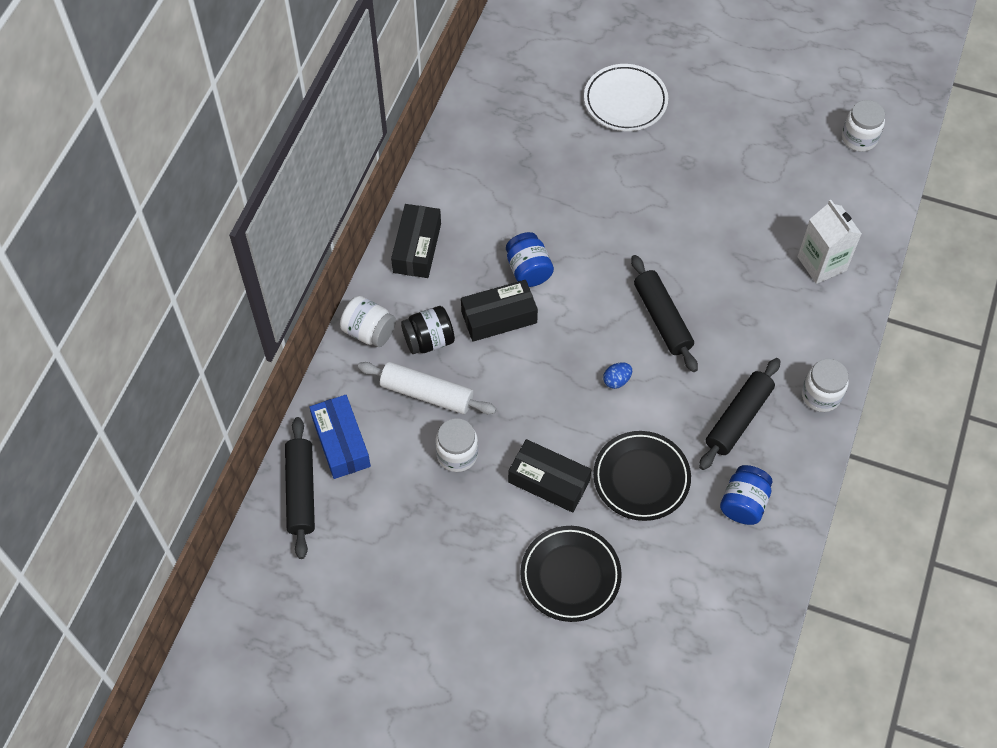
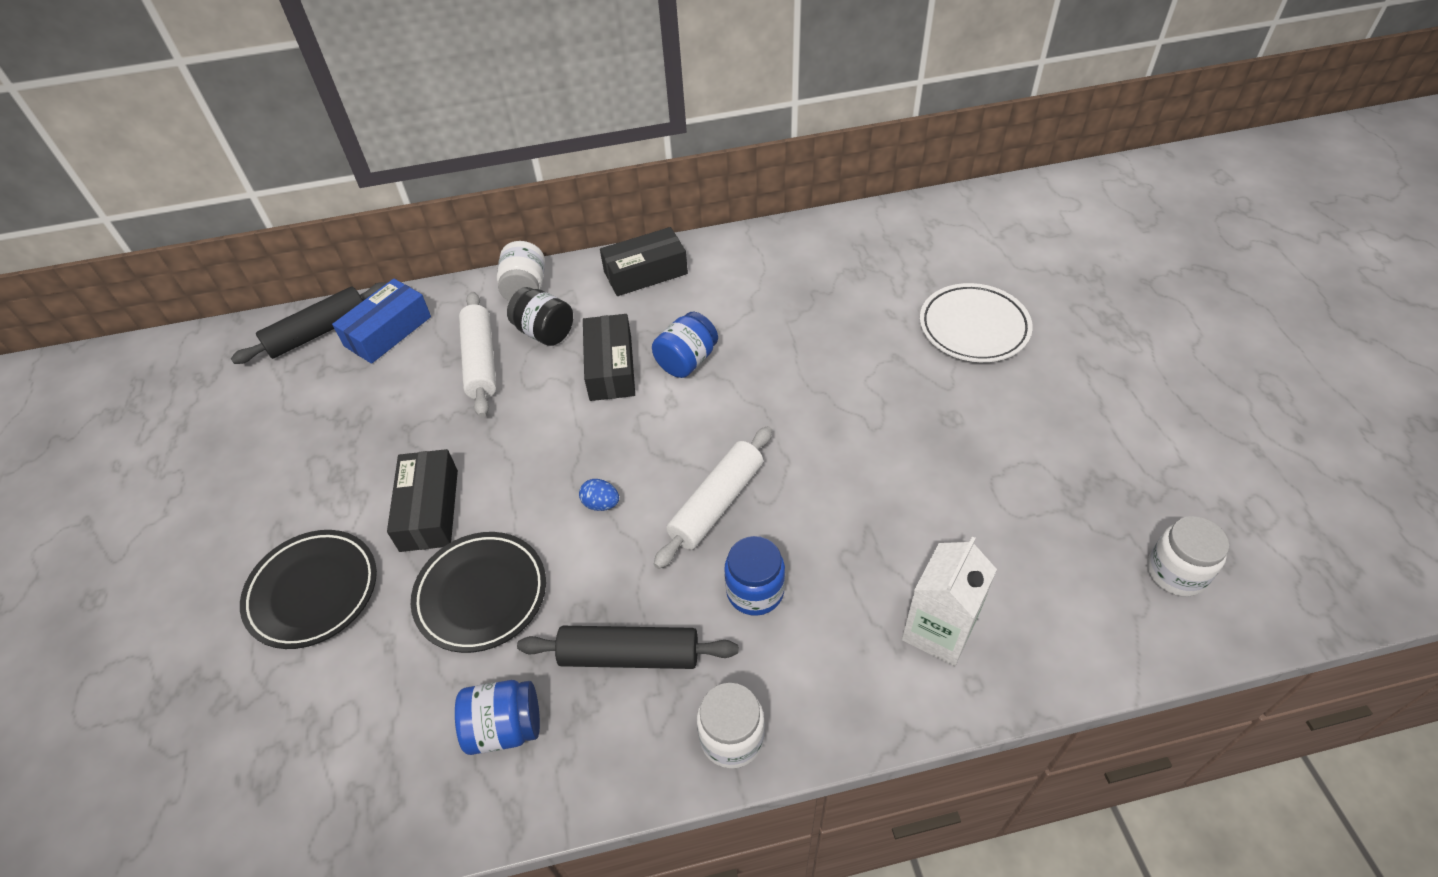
camera: 60 degrees right, 10 degrees down
(457, 454) = (421, 418): white jar -> none
(499, 317) = (610, 368): black box -> black box turned 45 degrees clockwise
(662, 318) = (716, 503): black rolling pin -> white rolling pin
(738, 334) = (755, 591): none -> blue jar

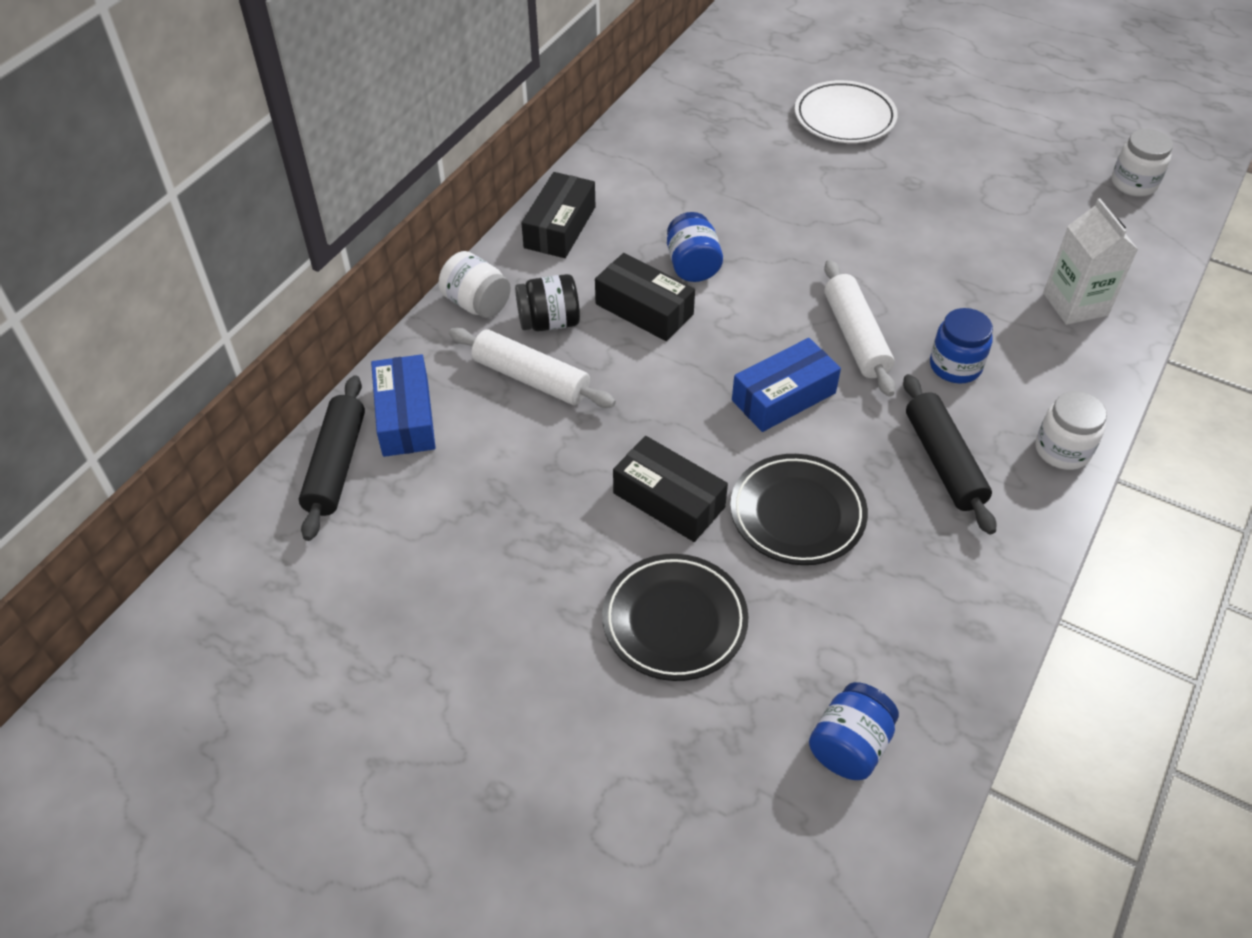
camera: 50 degrees left, 0 degrees up
(505, 727) = (938, 566): blue jar -> blue jar (849, 746)
(601, 504) = (783, 396): blue egg -> blue box
(629, 655) = (943, 462): black rolling pin -> black rolling pin turned 60 degrees counterclockwise

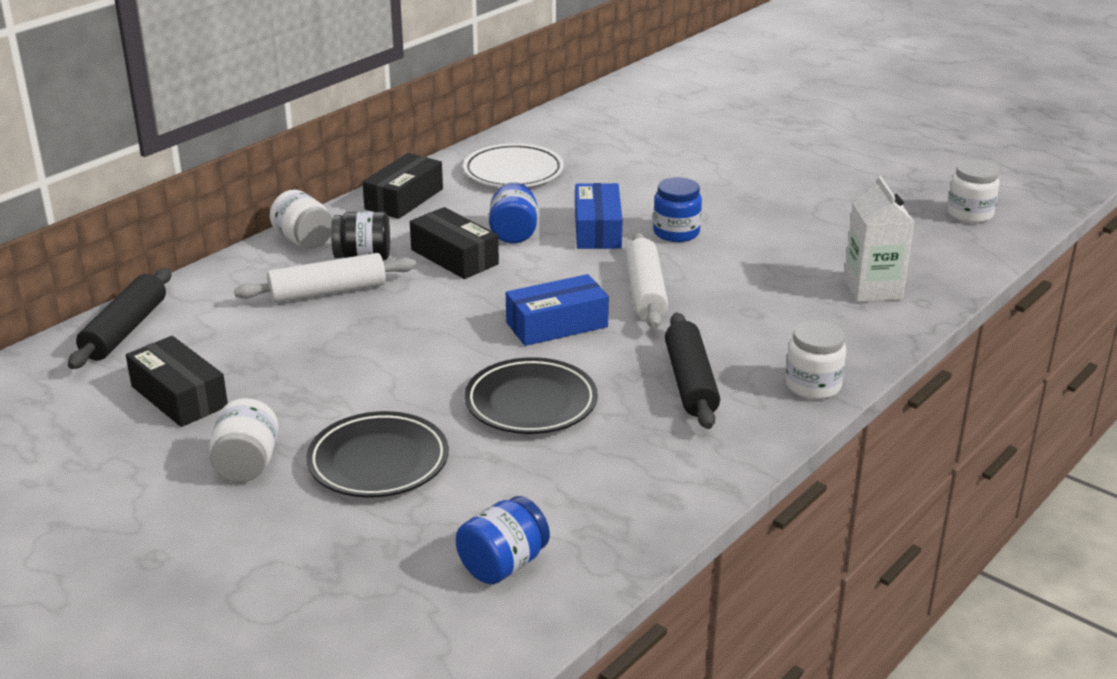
camera: 10 degrees right, 20 degrees down
(406, 417) = (202, 306): blue box -> blue box (598, 230)
(531, 378) = (328, 292): white rolling pin -> white rolling pin turned 60 degrees counterclockwise
(541, 645) = (247, 464): none -> white jar
(669, 500) = (414, 382): black box -> black box (179, 396)
(844, 118) = (704, 150): white plate -> white plate (513, 172)
(955, 366) = (733, 320): blue jar -> blue jar (676, 233)

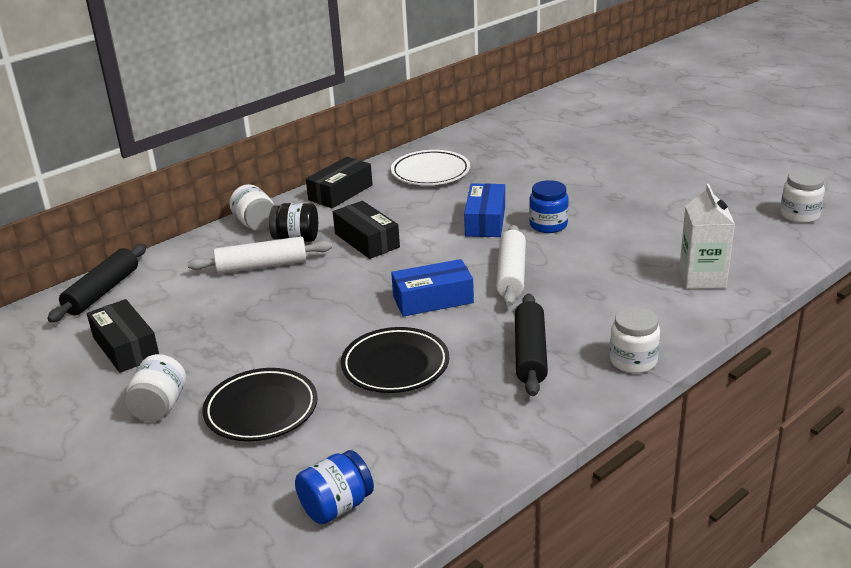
camera: 10 degrees right, 0 degrees up
(513, 233) = (418, 222): blue jar -> none

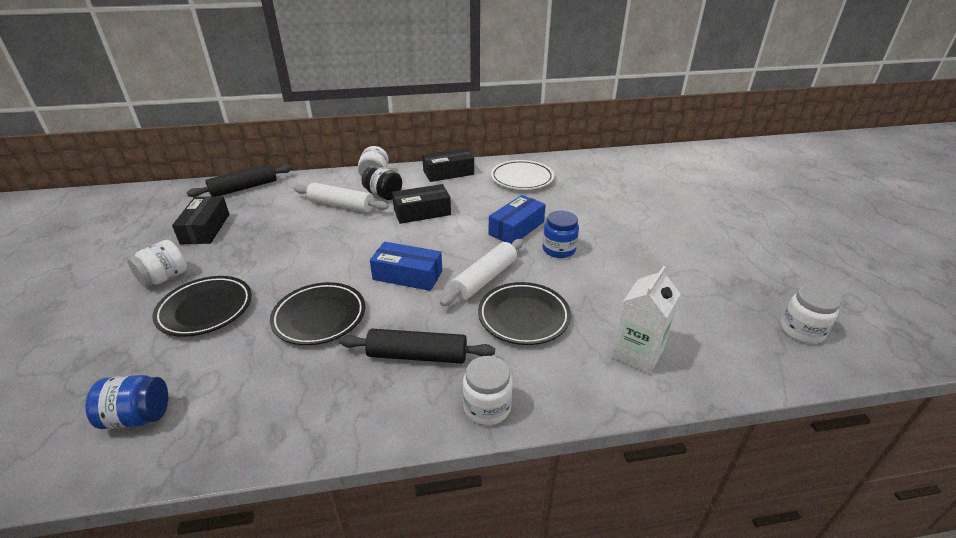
camera: 30 degrees right, 5 degrees up
(366, 240) = (422, 212): black box -> black box turned 75 degrees clockwise
(530, 353) = (417, 355): black rolling pin -> black rolling pin turned 60 degrees clockwise
(583, 289) = (523, 317): none -> black plate

